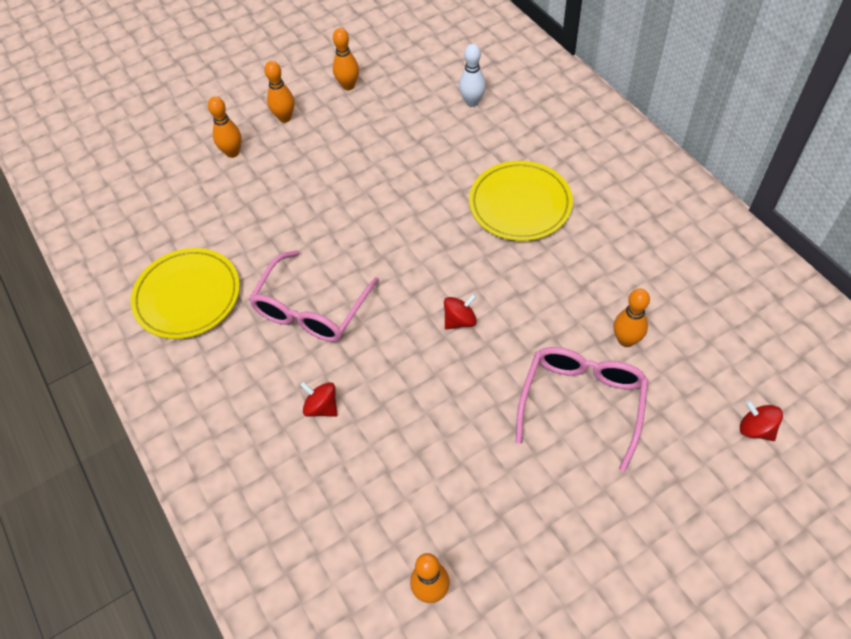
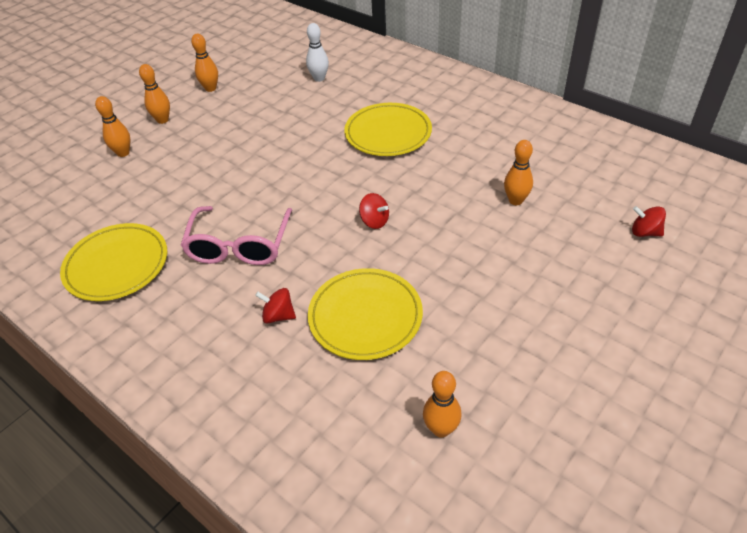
camera: 20 degrees left, 10 degrees down
(406, 437) = (365, 317): none -> yellow plate
(460, 320) = (374, 221): red spinning top -> red spinning top turned 90 degrees clockwise
(582, 402) = (502, 251): pink glasses -> none

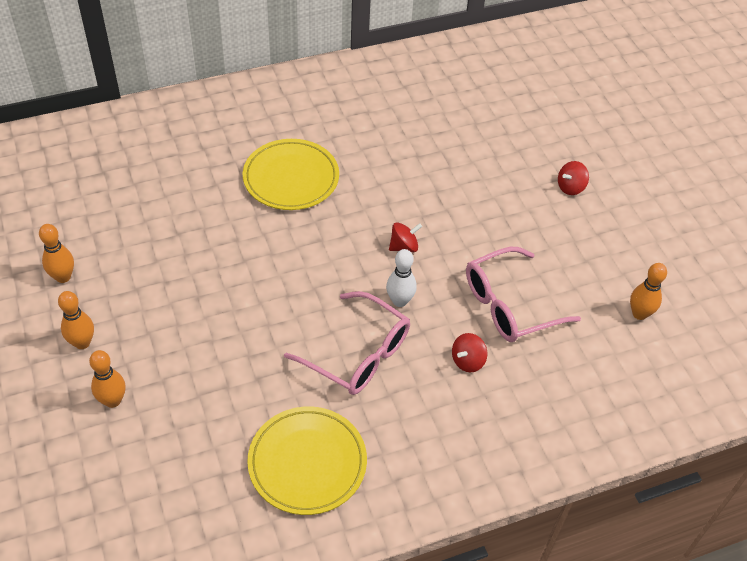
camera: 65 degrees left, 5 degrees up
(319, 78) = (145, 182): white bowling pin -> white bowling pin (399, 301)
(365, 317) = (509, 305): yellow plate -> pink glasses
(515, 200) = (451, 150): orange bowling pin -> none
(645, 232) = (540, 107): red spinning top -> red spinning top (570, 187)

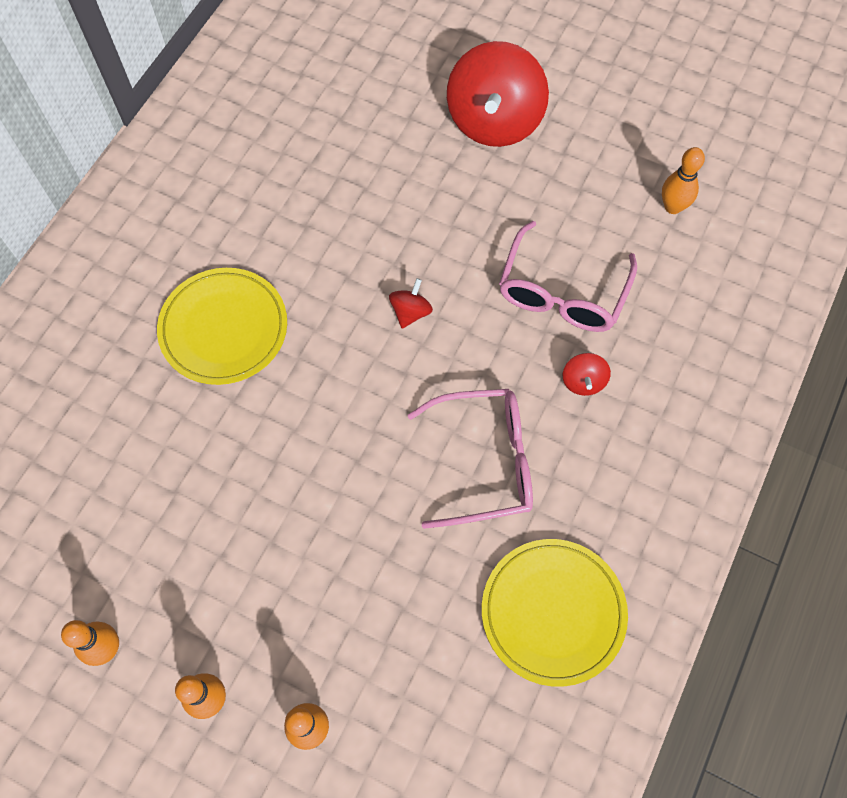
camera: 40 degrees left, 15 degrees up
(399, 301) = (465, 373): white bowling pin -> none
(570, 187) = (494, 121): red spinning top -> red spinning top, size x2.37

